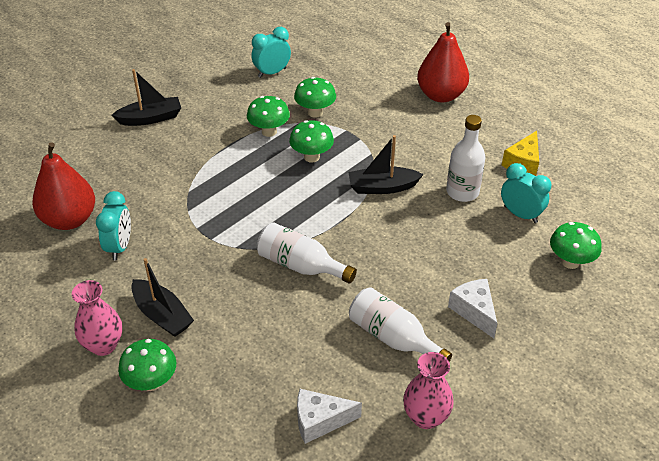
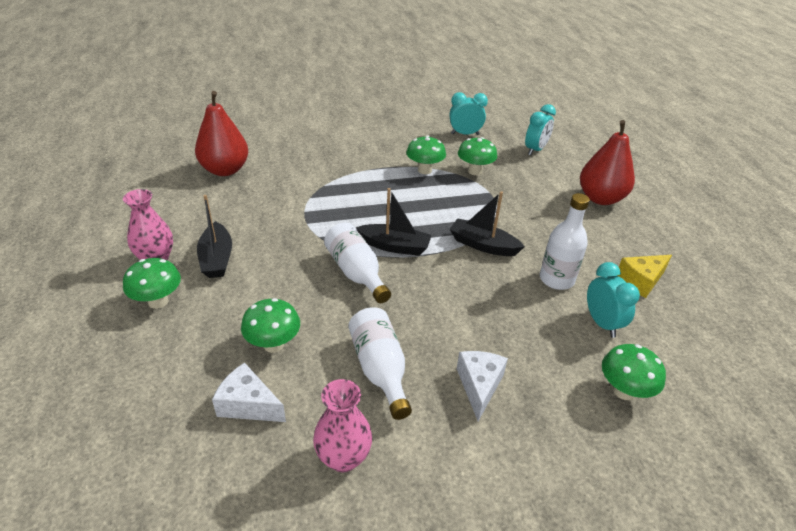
camera: 30 degrees right, 5 degrees down
(119, 247) = (238, 200): turquoise clock -> turquoise clock (535, 150)
(150, 118) = (345, 131): black boat -> black boat (395, 246)
(311, 157) = (442, 200): green mushroom -> green mushroom (273, 344)

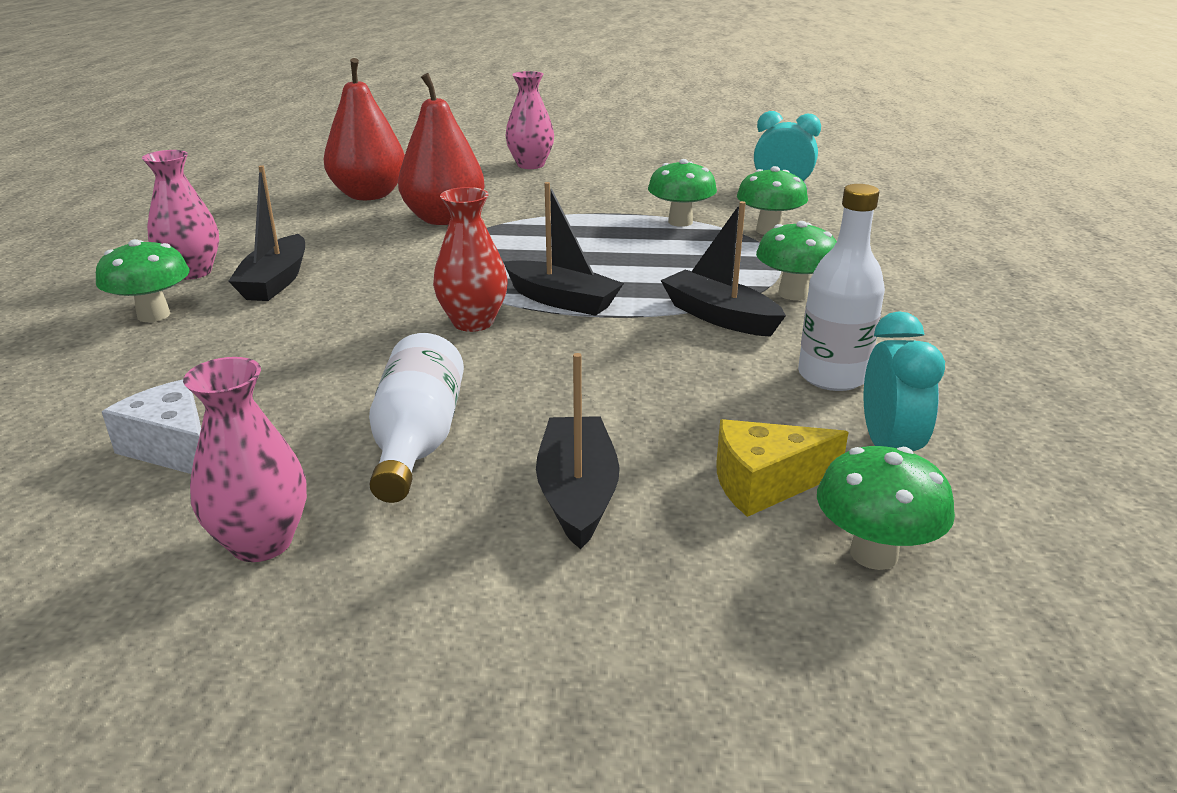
camera: 20 degrees right, 10 degrees down
(273, 344) = (273, 385): green mushroom -> green mushroom (793, 294)
(310, 129) = (530, 165): none -> pink vase
(356, 273) = (473, 322): white bottle -> red vase
(479, 386) = (577, 493): white cheese -> black boat
(535, 150) = (900, 216): turquoise clock -> none
(600, 198) = (993, 284): red pear -> red pear (444, 219)
(641, 281) = (1013, 401): yellow cheese -> yellow cheese (764, 484)

